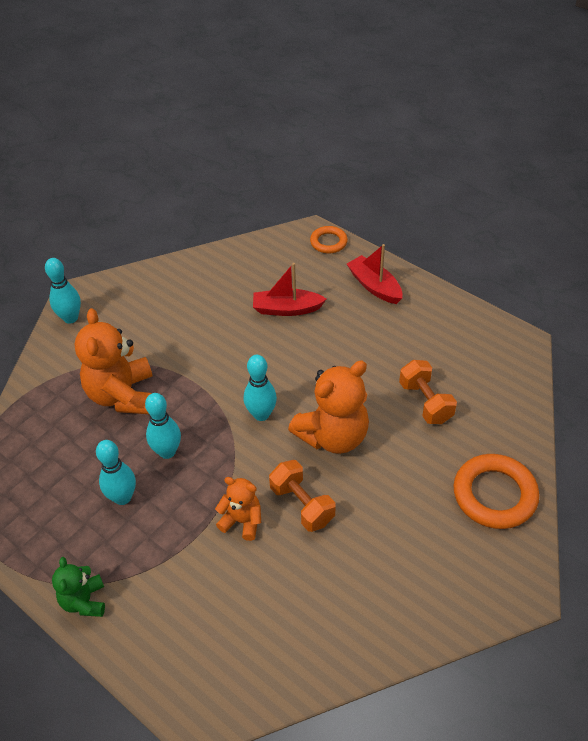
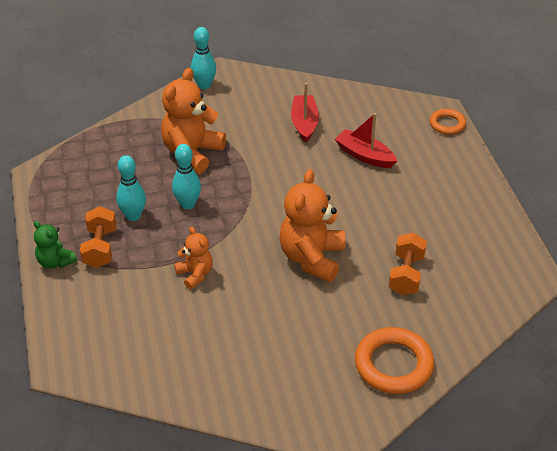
camera: 35 degrees right, 5 degrees down
(84, 601) = (55, 262): green teddy bear -> green teddy bear turned 75 degrees counterclockwise
(261, 414) = (274, 216): turquoise bowling pin -> none
(302, 505) = (245, 288): orange dumbbell -> orange dumbbell (100, 248)
(333, 436) = (312, 258): orange teddy bear -> orange teddy bear turned 105 degrees clockwise
(374, 286) = (452, 174): red boat -> red boat (304, 123)

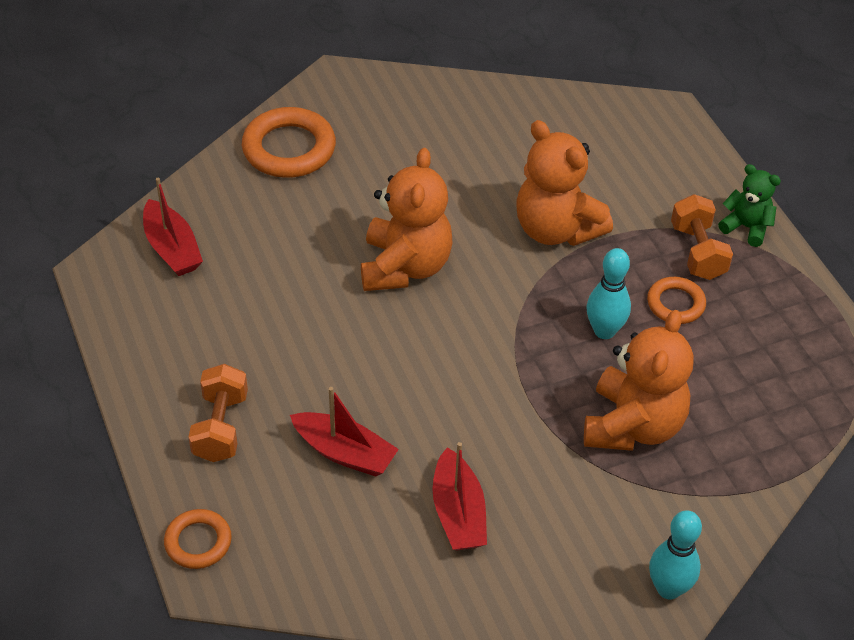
camera: 170 degrees right, 5 degrees up
(133, 216) = (675, 304): turquoise bowling pin -> orange ring
(195, 274) = (556, 229): orange teddy bear -> orange teddy bear, size x1.83
(406, 275) = (274, 257): orange dumbbell -> orange dumbbell (220, 427)
(482, 288) = (172, 249): none -> red boat

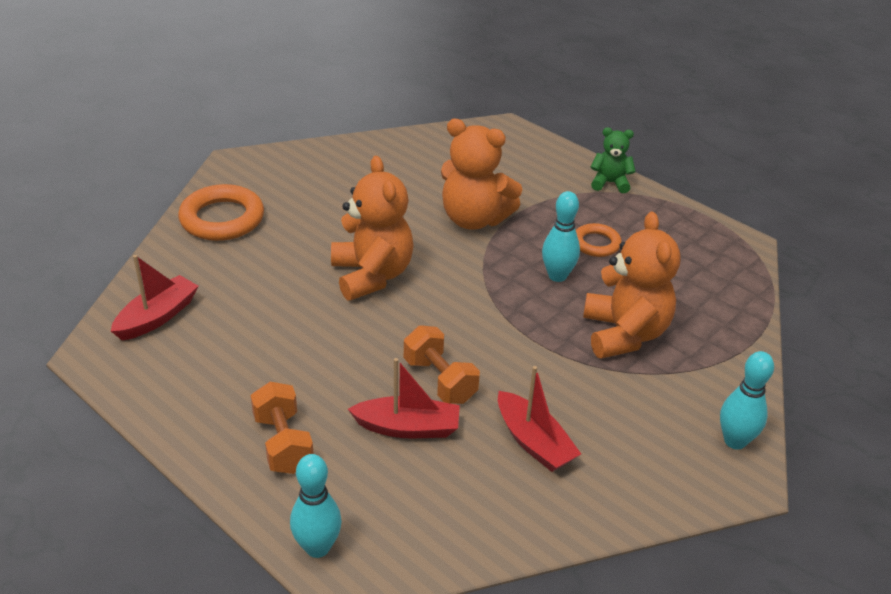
camera: 25 degrees left, 10 degrees down
(172, 249) = (157, 317): red boat -> red boat turned 90 degrees counterclockwise
(198, 542) = (317, 547): orange ring -> turquoise bowling pin
(697, 252) = (587, 207): orange dumbbell -> orange dumbbell (440, 380)

